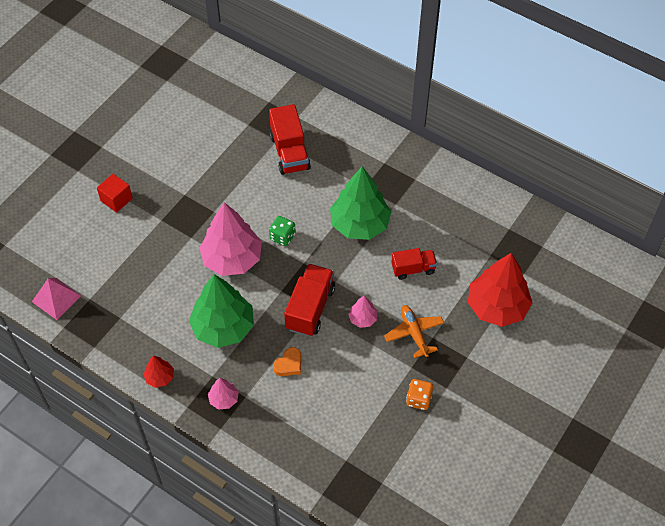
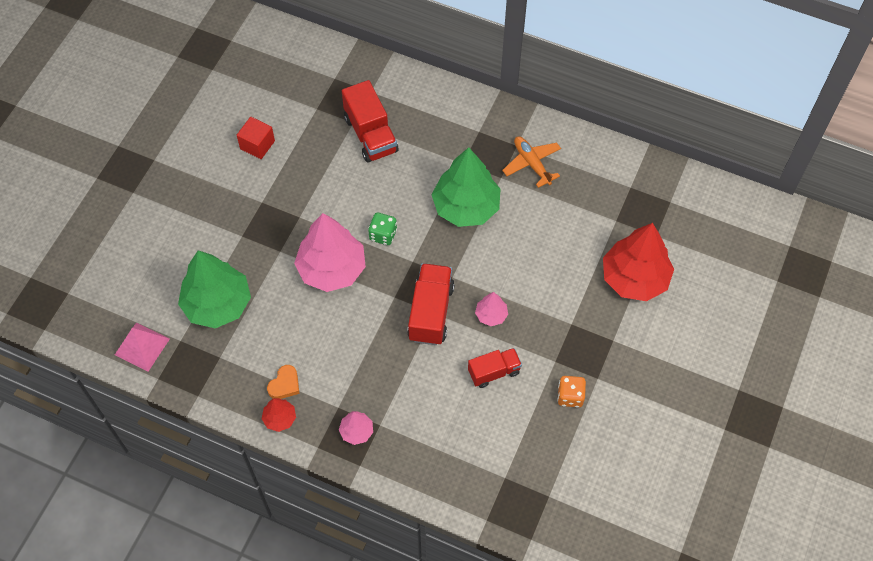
camera: 10 degrees left, 5 degrees up
(116, 199) = (185, 220): red cube -> red cube (257, 145)
(223, 327) = (338, 349): green tree -> green tree (217, 304)
(289, 364) = (420, 380): orange heart -> orange heart (285, 384)
(413, 269) = (535, 249): red truck -> red truck (494, 372)
(414, 333) = (550, 322): orange plane -> orange plane (532, 164)

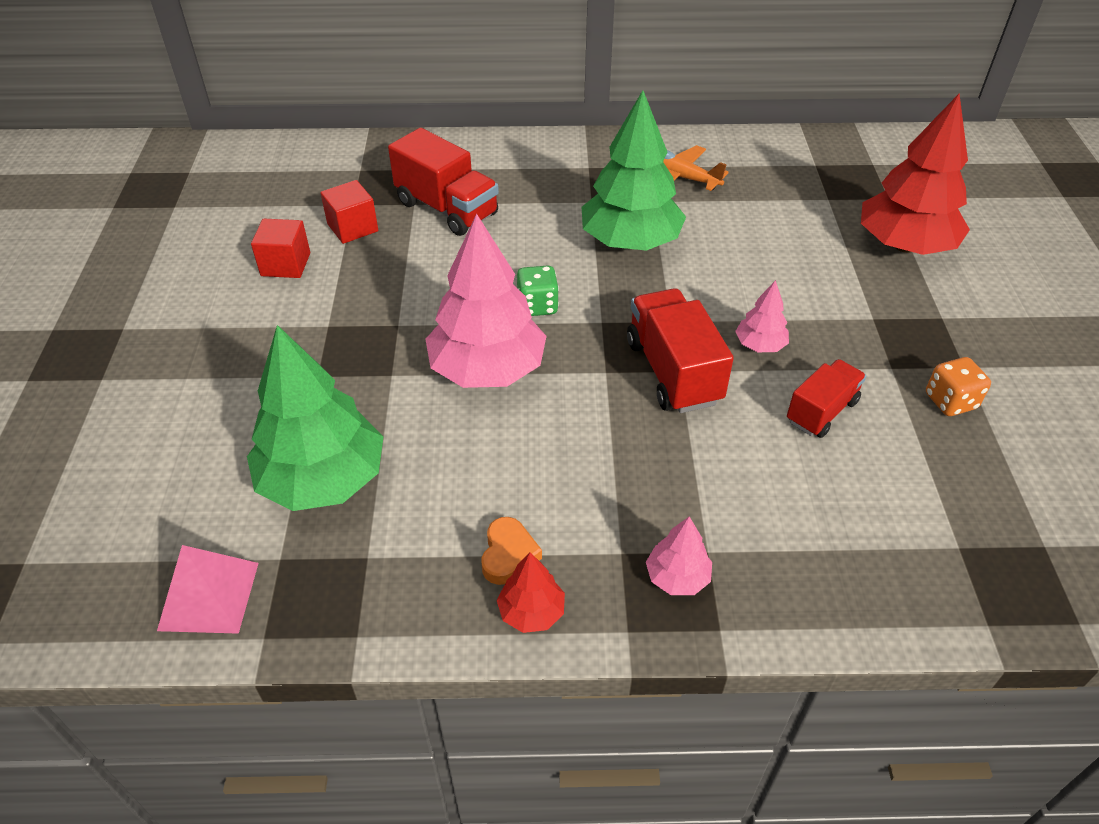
camera: 25 degrees left, 15 degrees down
(307, 129) = (352, 227): none -> red cube

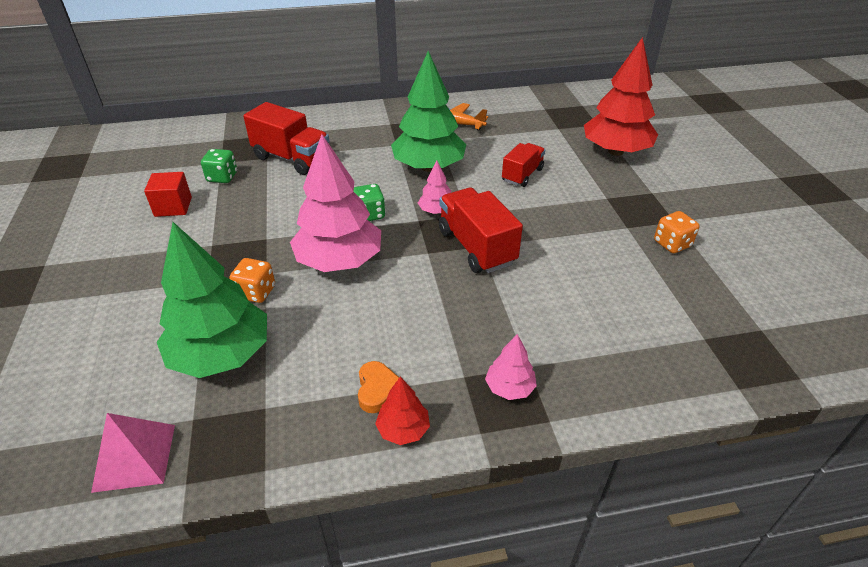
camera: 10 degrees left, 5 degrees down
(352, 227) = (222, 177): red cube -> green dice
(375, 400) = (256, 292): none -> orange dice
(760, 345) = (533, 223): pink tree -> pink tree (436, 211)
(821, 411) = (586, 261): red truck -> red truck (522, 175)

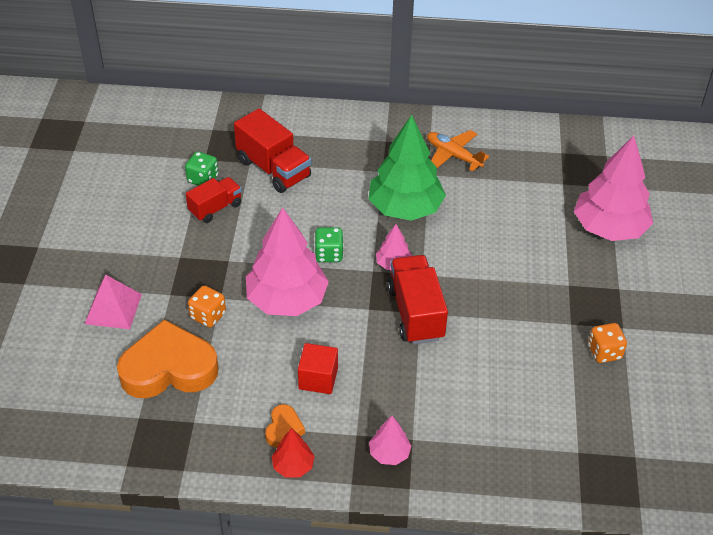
camera: 15 degrees right, 5 degrees up
(134, 457) = (93, 436): pink pyramid -> pink pyramid (113, 309)
(173, 207) = (152, 206): red cube -> red cube (318, 378)
(221, 355) = (169, 368): green tree -> orange heart
(522, 175) = (496, 238): red truck -> red truck (215, 208)
(615, 151) = (609, 228): red tree -> pink tree

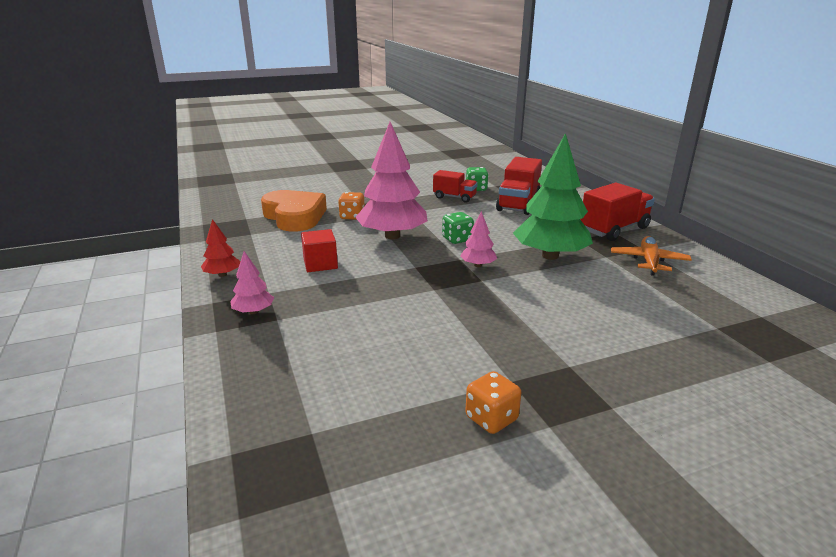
camera: 65 degrees right, 20 degrees down
(113, 309) = (334, 193): pink pyramid -> none
(283, 429) = (259, 263): orange heart -> none
(415, 313) = (431, 287): red truck -> red truck (614, 229)
(609, 228) = (701, 376): pink tree -> none

